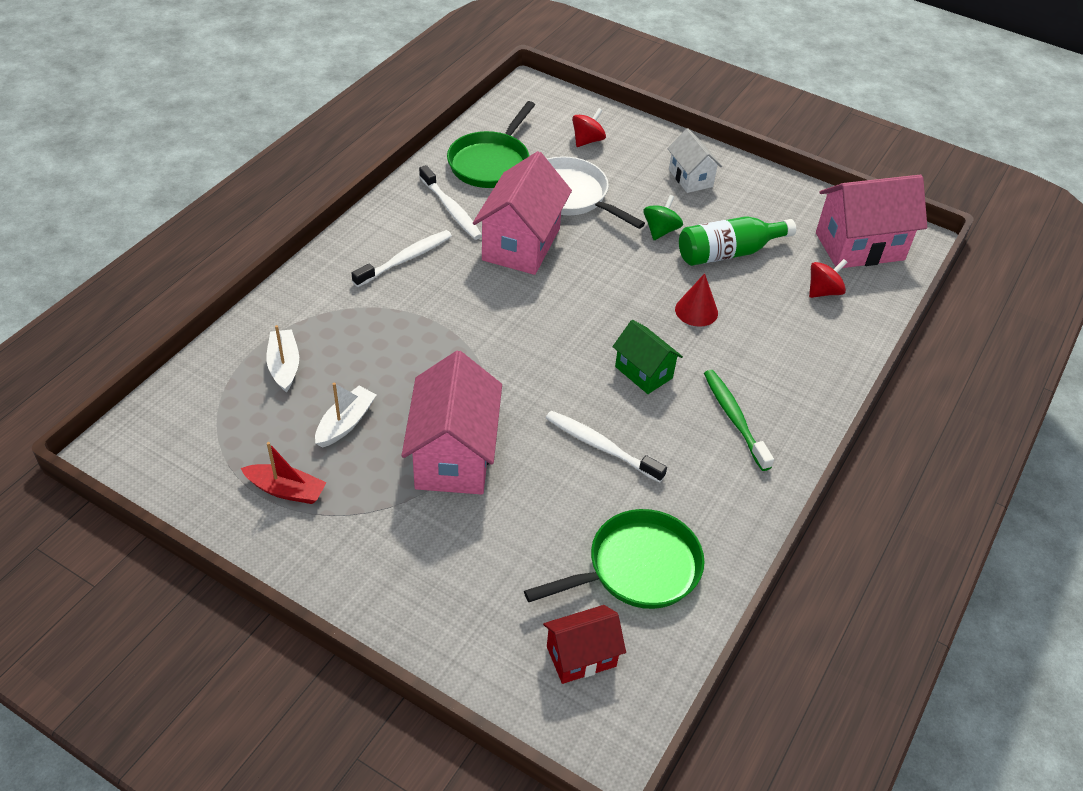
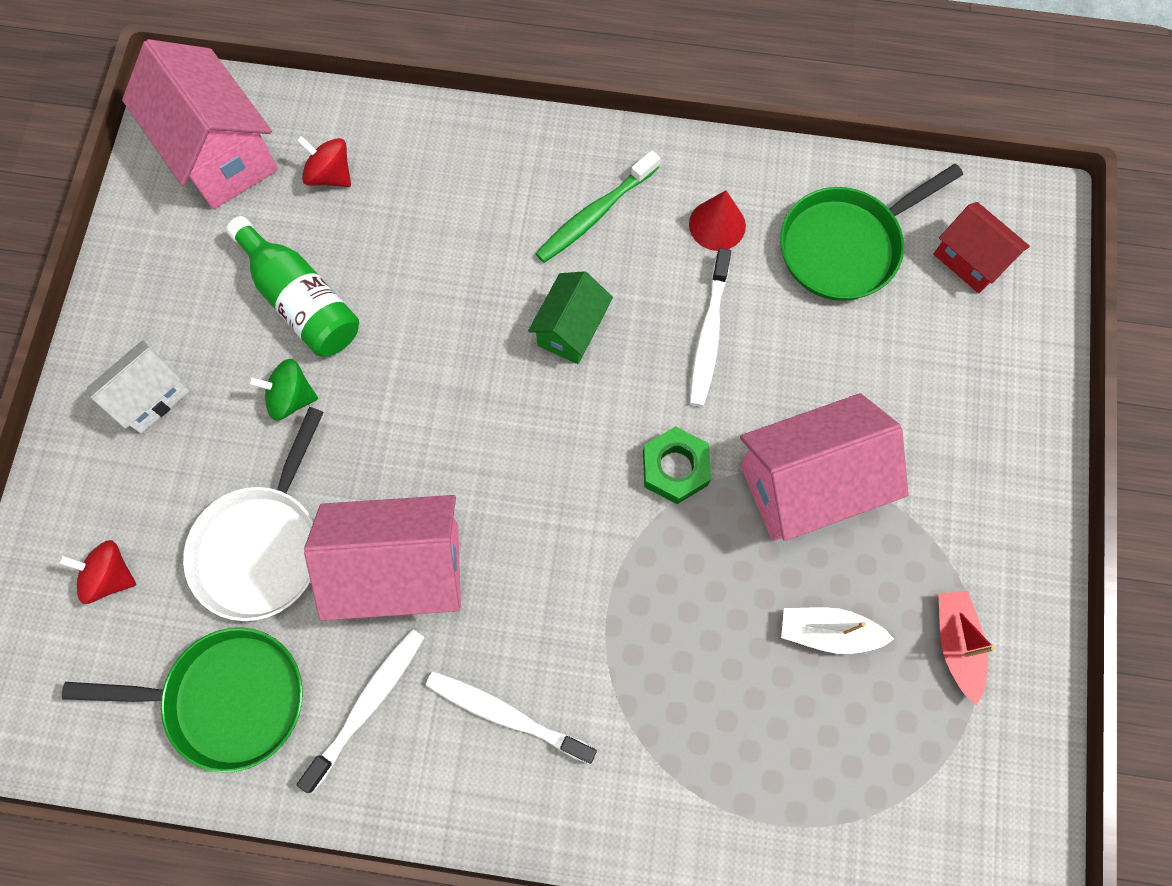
camera: 110 degrees left, 25 degrees up
(284, 366) = (782, 765): white boat -> none
(509, 389) = (675, 468): none -> green nut
(636, 568) = (846, 246): green pan -> green pan turned 75 degrees counterclockwise
(696, 311) = (434, 305): red cone -> red cone (717, 225)

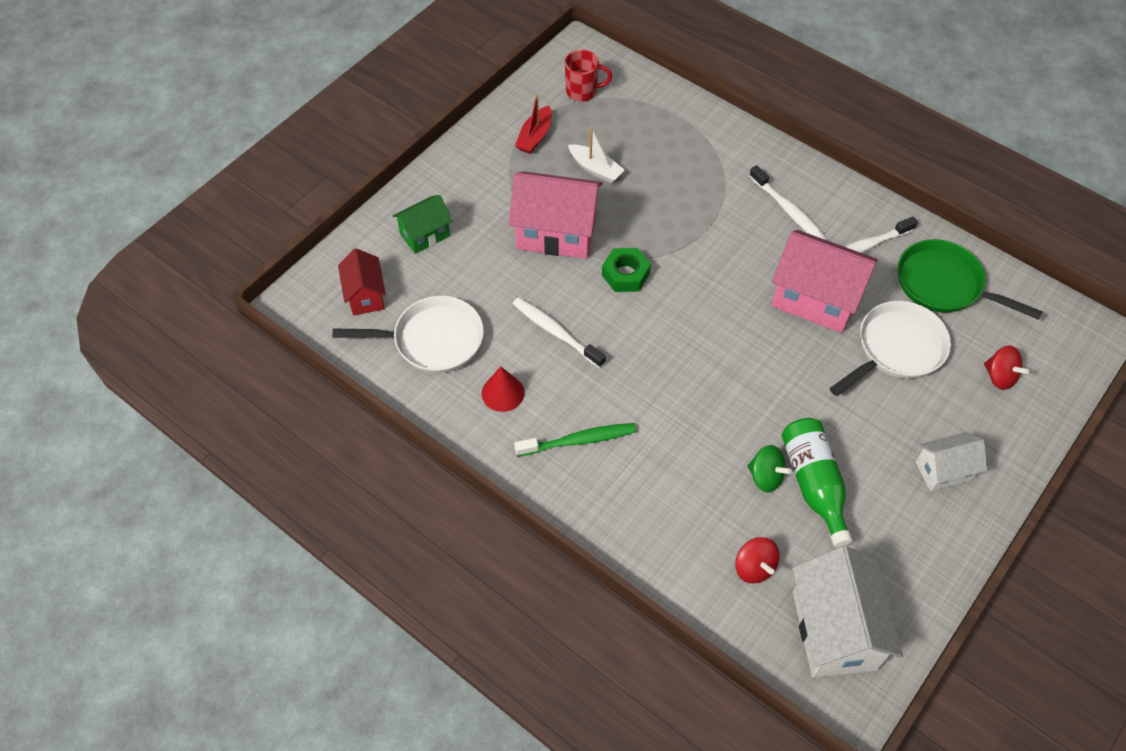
camera: 150 degrees left, 15 degrees down
(220, 153) = (834, 630): pink house -> white house
(291, 398) = (846, 424): green spinning top -> green spinning top (765, 477)
(571, 329) = (640, 377): green house -> green house (425, 235)
(708, 335) = (556, 332): white toothbrush -> white toothbrush turned 90 degrees counterclockwise
(846, 246) = (432, 340): green pan -> white pan
(951, 787) = (582, 91): none -> red mug

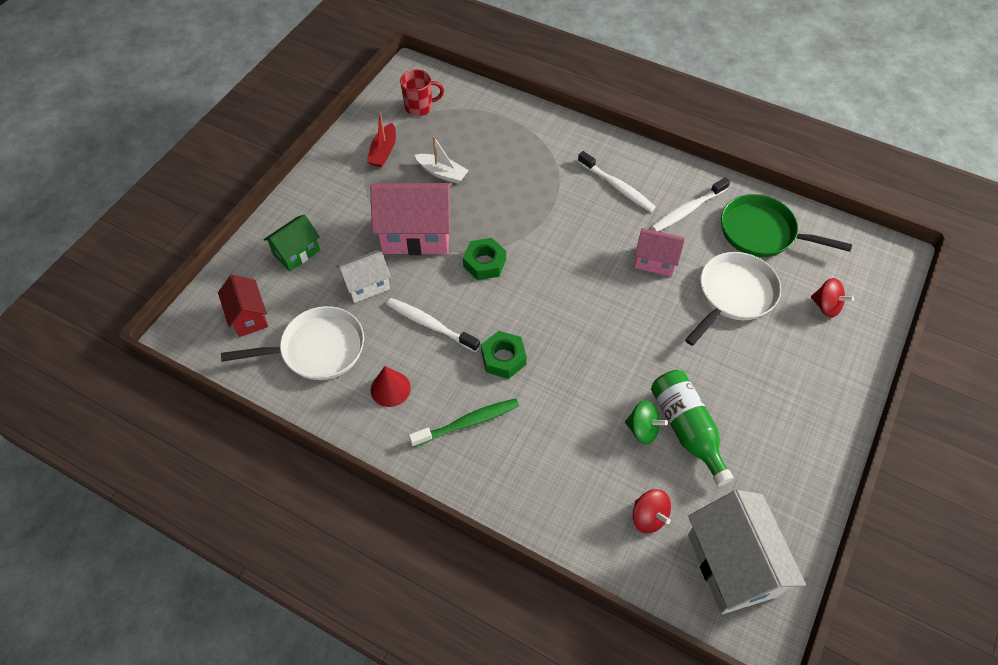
camera: 10 degrees left, 0 degrees up
(628, 379) = (503, 358): none -> green nut
(815, 299) = (655, 261): pink house -> pink house, size x0.57
(943, 471) = (797, 398): white house -> white house (367, 285)

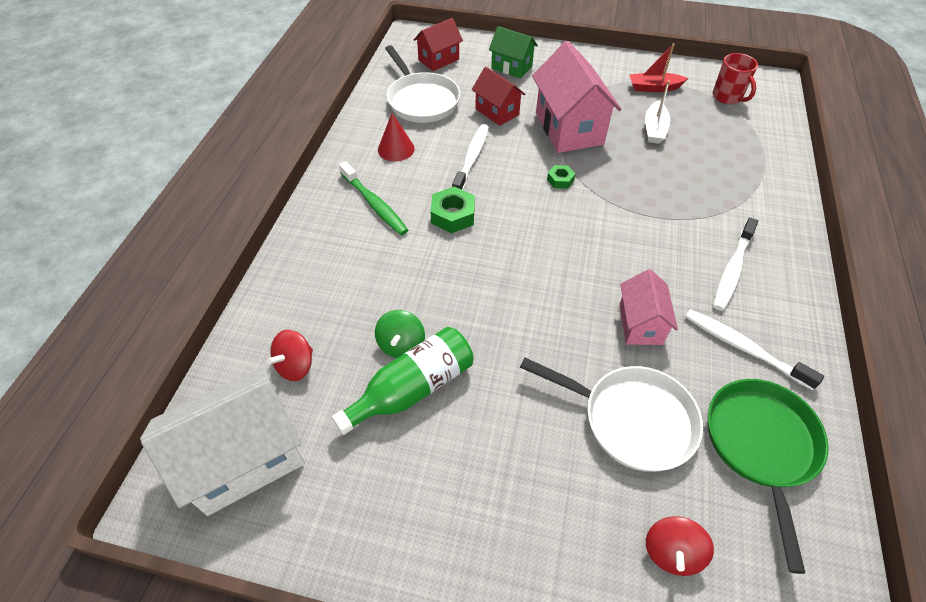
camera: 75 degrees right, 5 degrees down
(367, 285) = (497, 112): white house -> red house
(484, 263) = (560, 180): green nut -> green nut, size x0.59

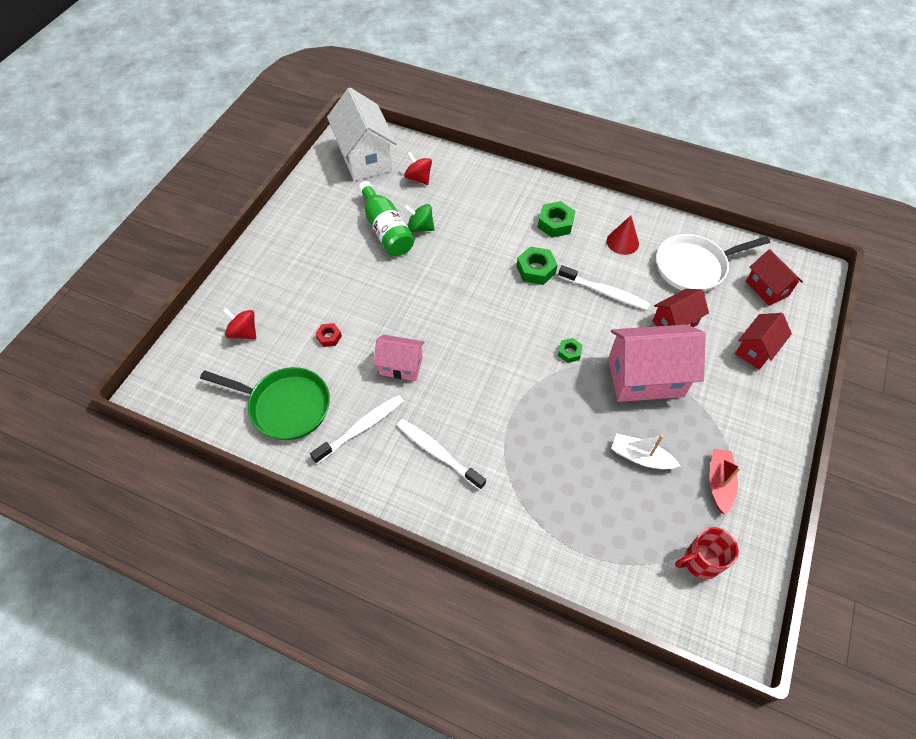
camera: 100 degrees right, 5 degrees up
(374, 204) = (555, 223): green toothbrush -> green nut
(511, 67) = (756, 350): green house -> red house
(631, 419) = (329, 337): white pan -> red nut

